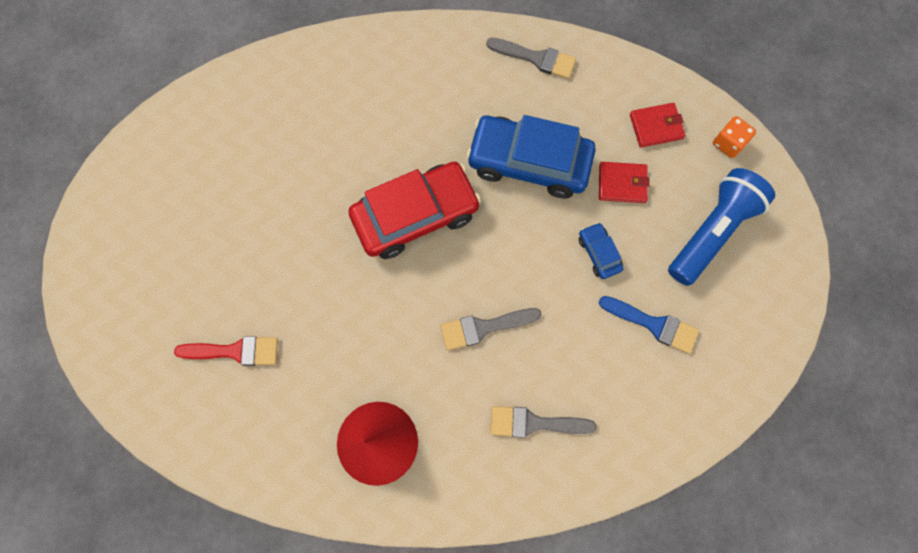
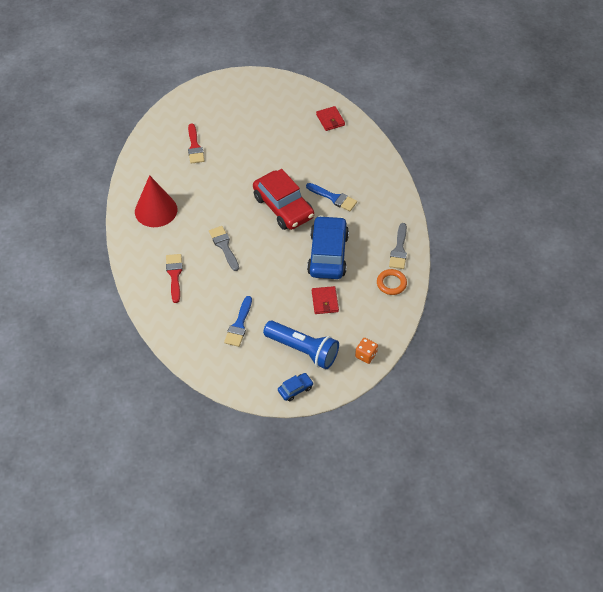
camera: 80 degrees right, 20 degrees down
(412, 132) = (334, 198): none -> blue brush
(534, 423) = (174, 275): grey brush -> red brush
(599, 253) = (278, 294): blue car -> blue car (295, 389)
(600, 82) = (391, 283): none -> orange ring
(656, 126) = (368, 315): red wallet -> red wallet (330, 120)

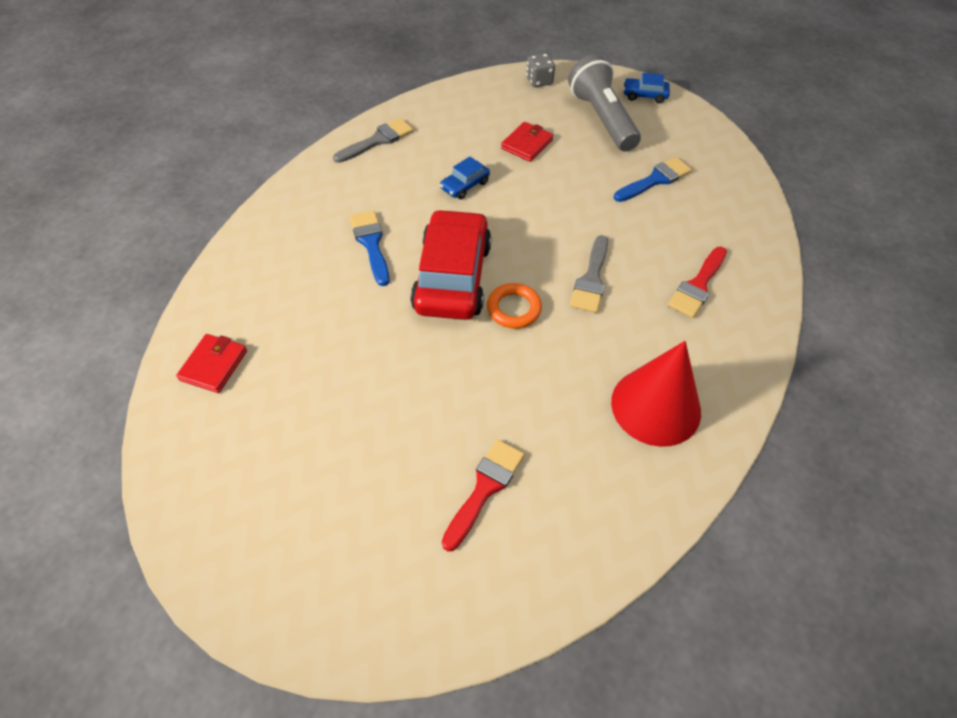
camera: 140 degrees left, 0 degrees up
(303, 350) = (602, 119): blue flashlight -> grey flashlight
(328, 254) = (464, 185): blue car -> blue car, size x0.44
(366, 355) = (539, 81): orange dice -> grey dice
(391, 283) = (432, 117): orange ring -> orange ring (514, 309)

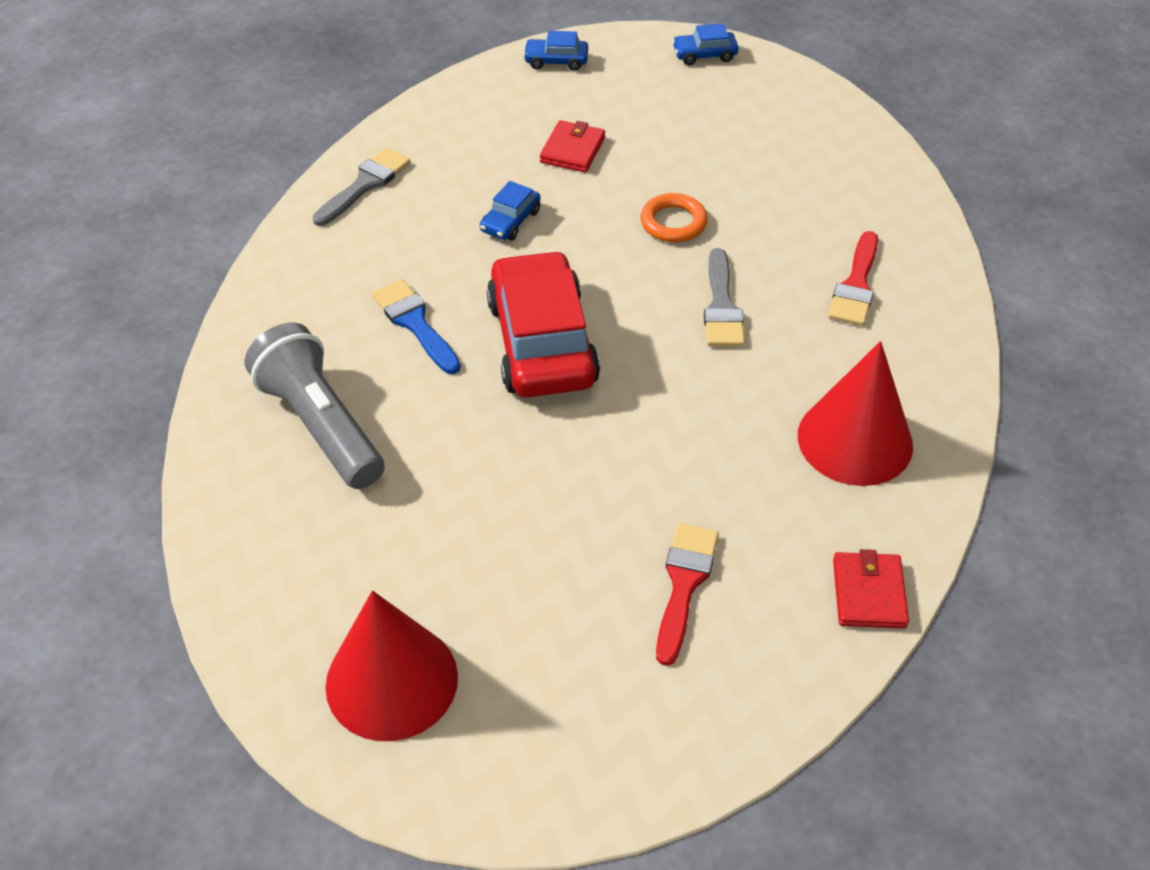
camera: 15 degrees left, 5 degrees down
(214, 365) = (268, 524): red wallet -> red wallet (868, 593)
(246, 506) = (391, 680): none -> red cone
(514, 309) = (637, 364): orange ring -> orange ring (673, 222)
(539, 81) = (556, 61): grey dice -> blue car
(602, 119) = (659, 97): grey flashlight -> grey flashlight (320, 425)
(655, 180) = (757, 164): blue brush -> none

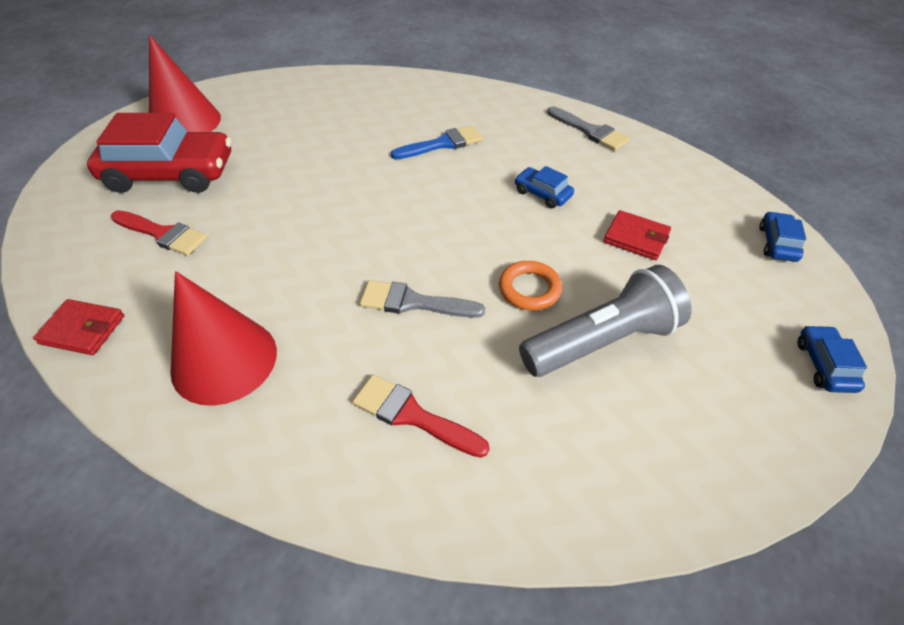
camera: 100 degrees right, 0 degrees up
(320, 425) = (369, 107): grey flashlight -> grey flashlight (601, 341)
(542, 342) = (405, 196): red car -> red car (170, 174)

